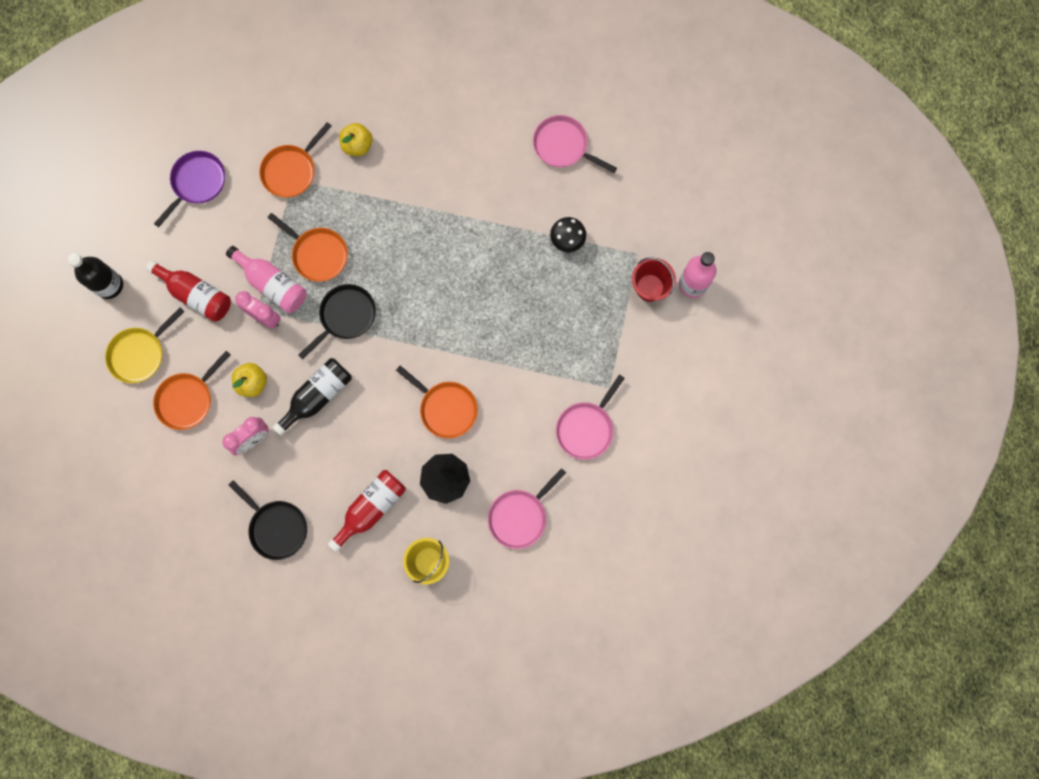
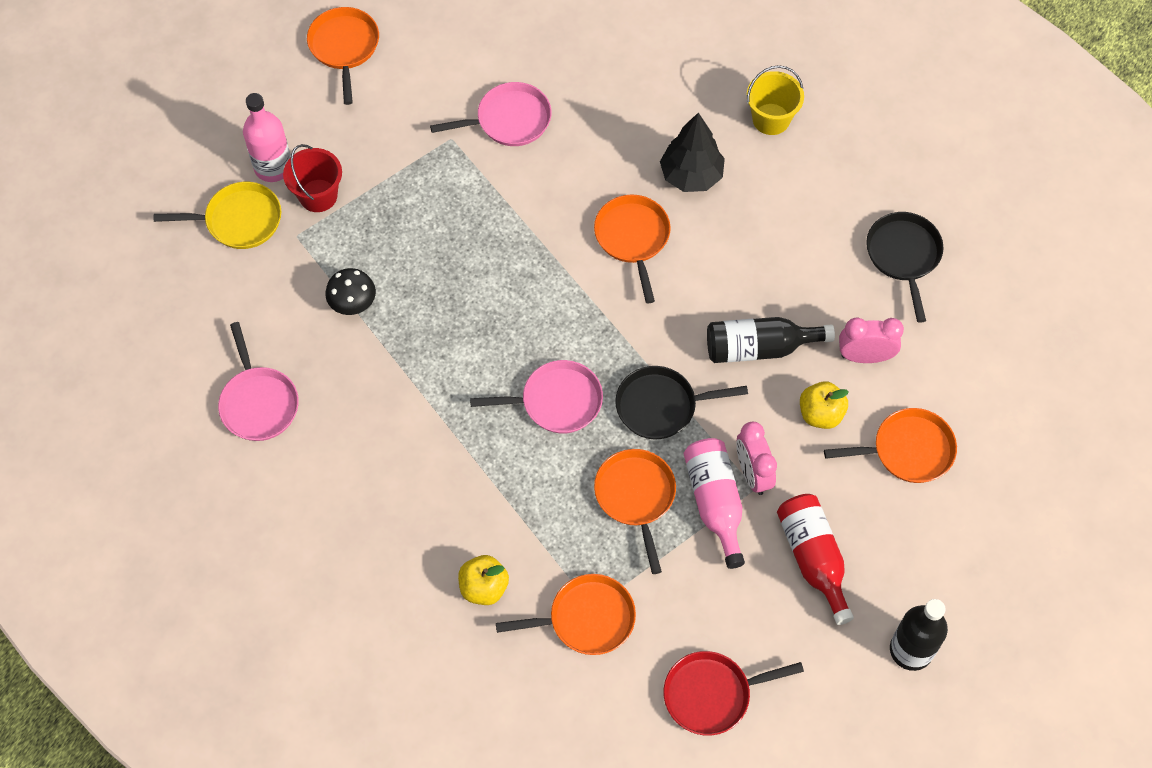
camera: 140 degrees left, 15 degrees down
(140, 354) = (928, 541): yellow pan -> yellow pan (239, 220)
(197, 183) = (712, 694): purple pan -> red pan
(371, 508) = (790, 204): red bottle -> none
(520, 516) = (646, 94): pink pan -> pink pan (556, 401)
(730, 396) = (344, 47): none -> orange pan

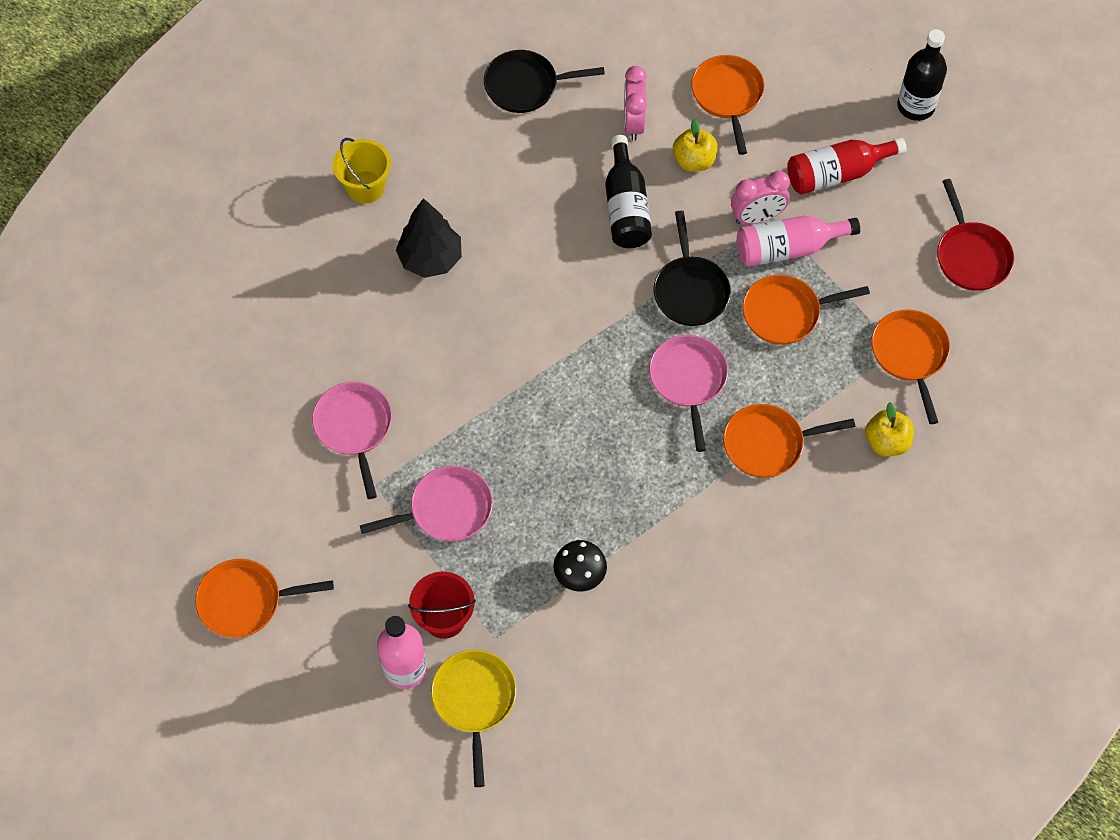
camera: 90 degrees left, 0 degrees up
(258, 403) = (699, 663): pink pan -> pink pan (446, 509)
(633, 238) = (503, 312): orange pan -> orange pan (768, 444)

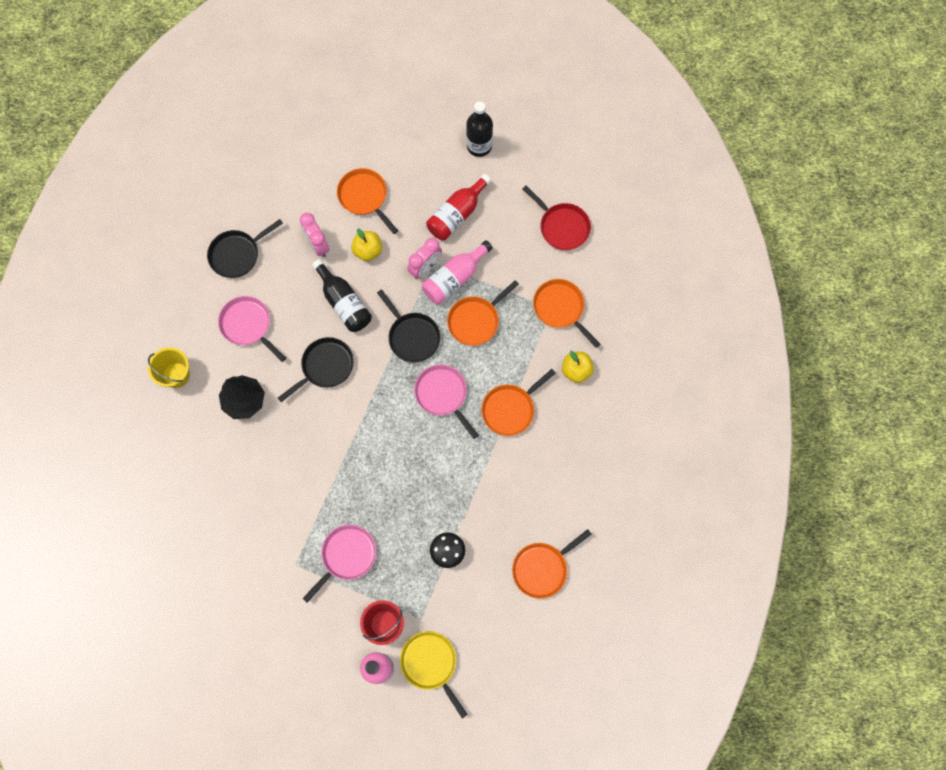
camera: 30 degrees left, 10 degrees up
(245, 601) = (260, 682): orange pan -> orange pan (542, 568)
(354, 428) = (261, 536): pink pan -> pink pan (248, 325)
(556, 270) = (325, 367): none -> black pan

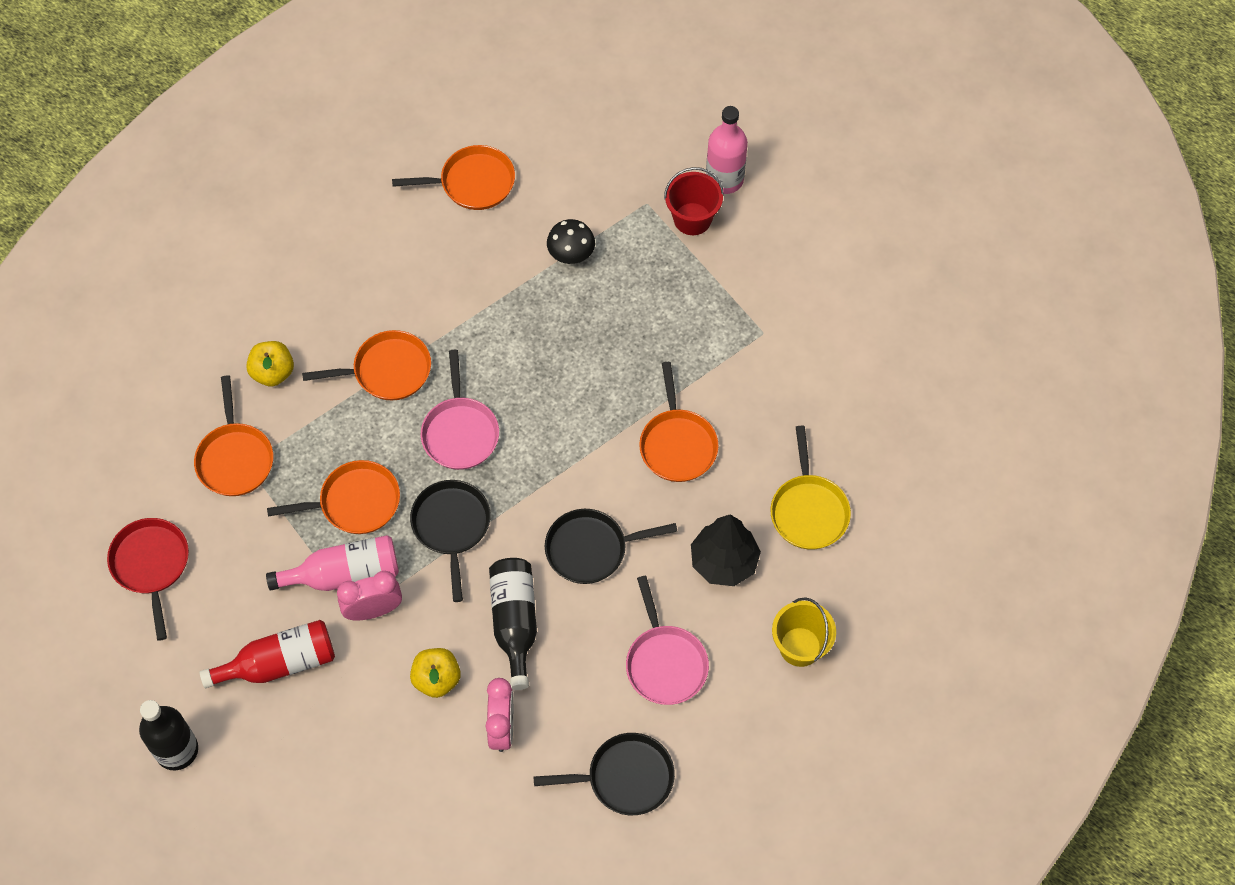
camera: 150 degrees left, 10 degrees down
(346, 556) = (695, 310): pink pan -> none
(364, 197) = (391, 763): orange pan -> orange pan (677, 444)
(431, 664) = (663, 155): yellow pan -> yellow pan (808, 510)

